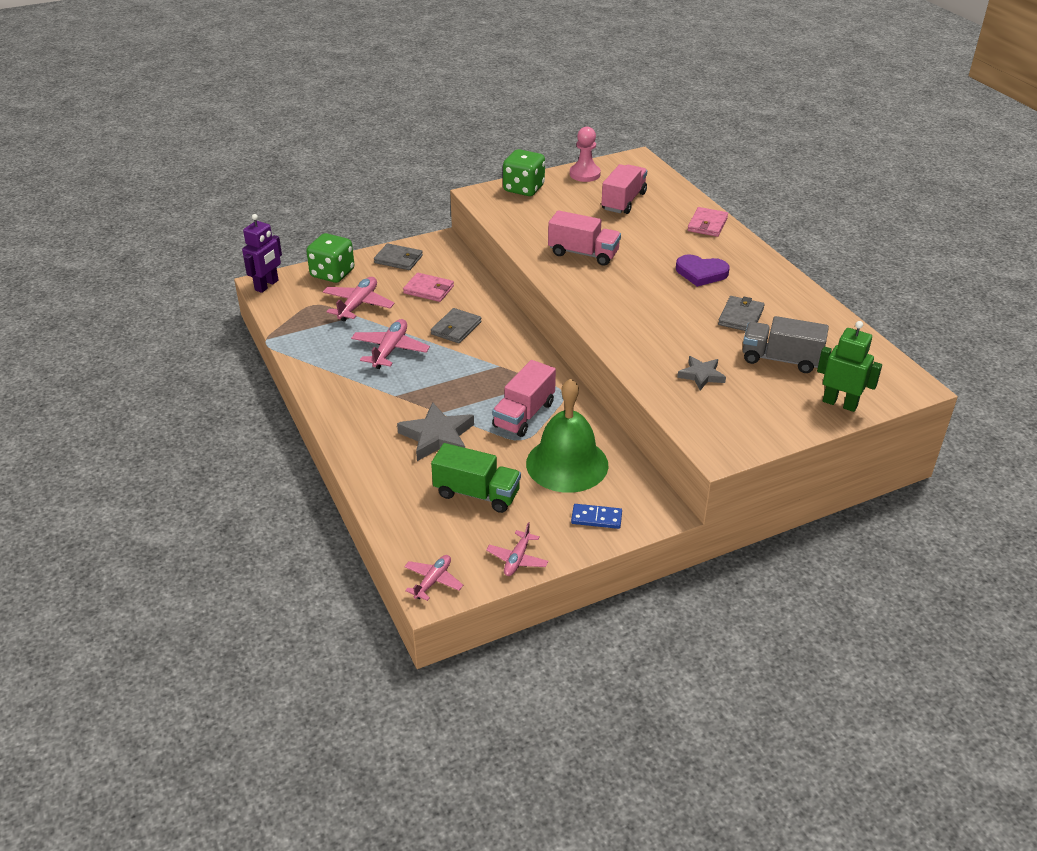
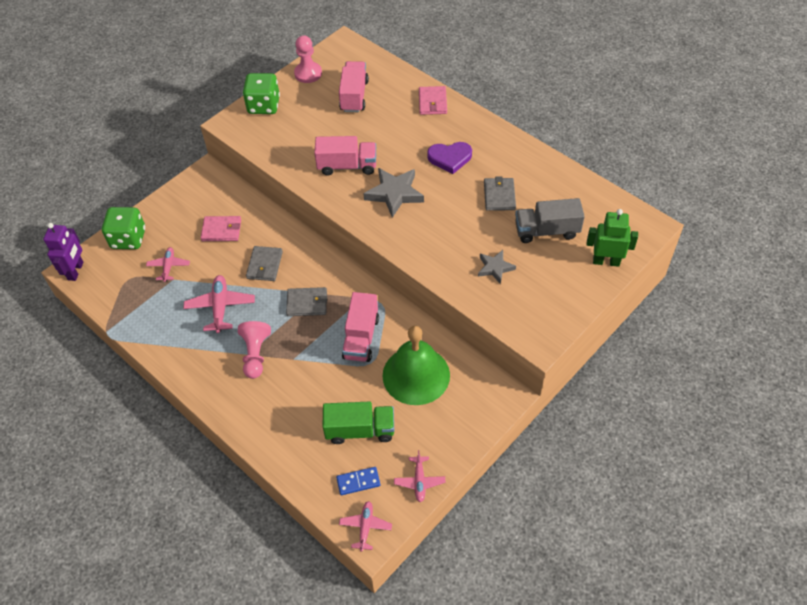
camera: 20 degrees left, 15 degrees up
(358, 305) = (169, 267): pink plane -> pink plane, size x0.63
(398, 259) = (179, 204): grey wallet -> grey wallet (307, 303)
(403, 398) = (255, 354): none -> pink pawn
(437, 437) = (302, 384): grey star -> grey star (394, 194)
(596, 518) = (461, 420): blue domino -> blue domino (358, 482)

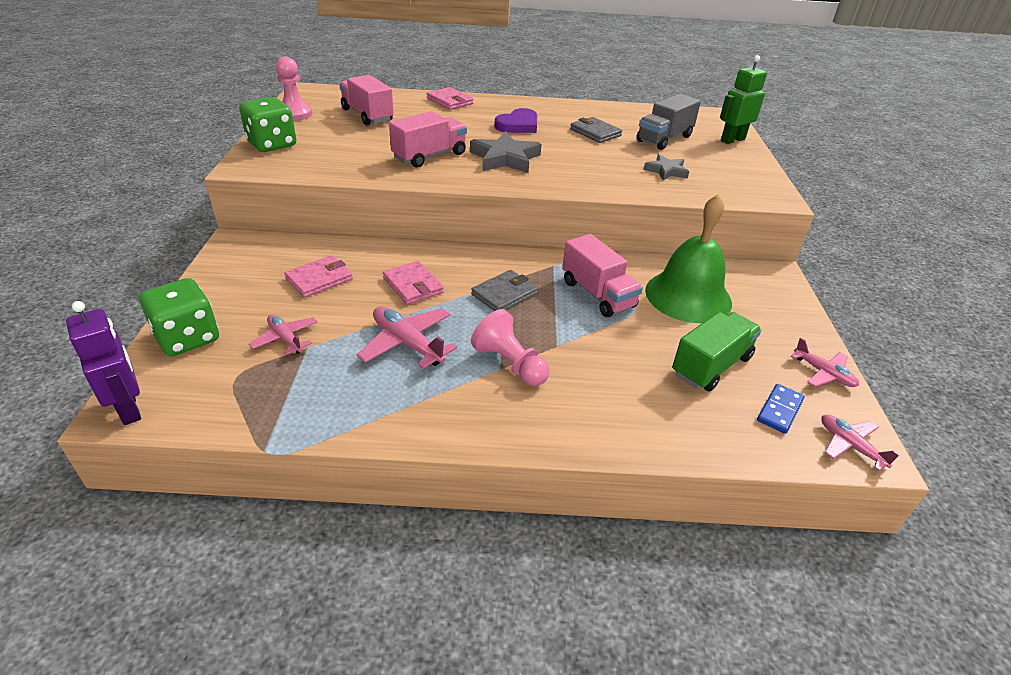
camera: 45 degrees left, 15 degrees down
(264, 265) = (413, 285): grey wallet -> pink wallet

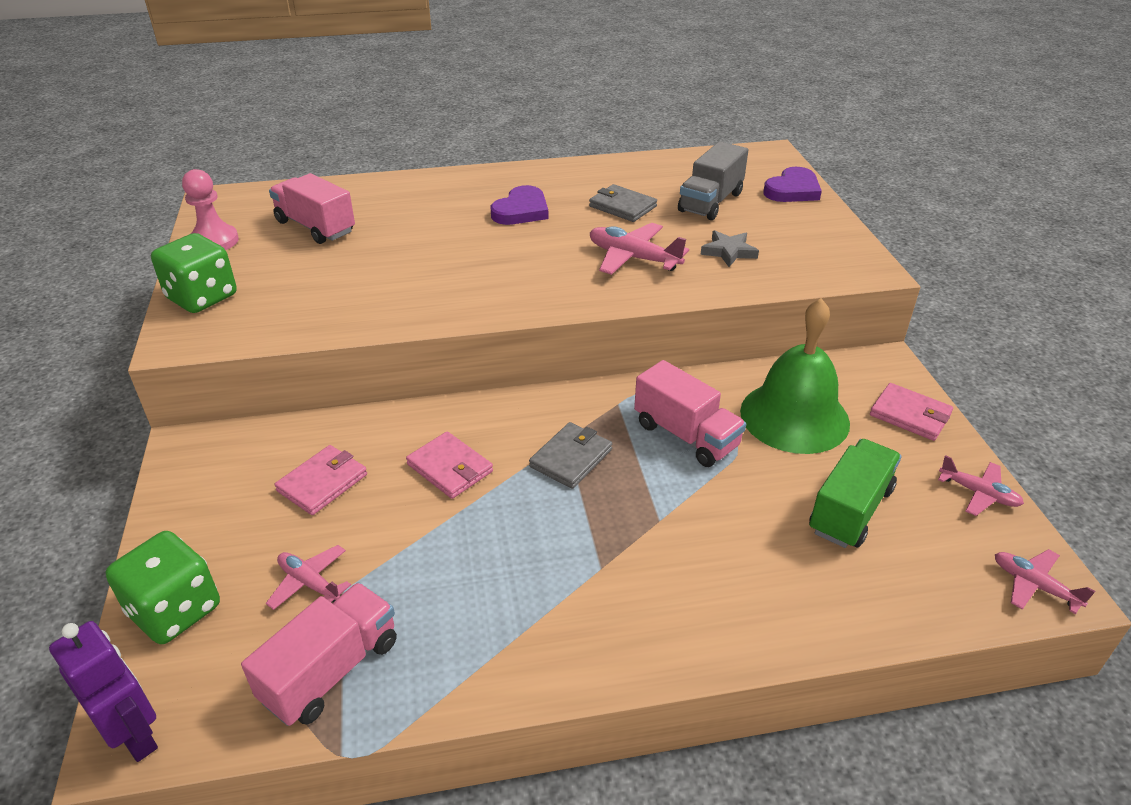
camera: 10 degrees left, 0 degrees up
(407, 343) = (472, 556): pink plane -> pink plane (633, 258)
(429, 156) = (423, 280): pink truck -> pink truck (331, 670)
(449, 101) = (418, 186): pink wallet -> pink wallet (910, 415)
(505, 158) = (522, 266): grey star -> none
(510, 364) = (611, 559): pink pawn -> none
(732, 140) = (792, 190): green robot -> purple heart
(779, 410) = (944, 555): blue domino -> none

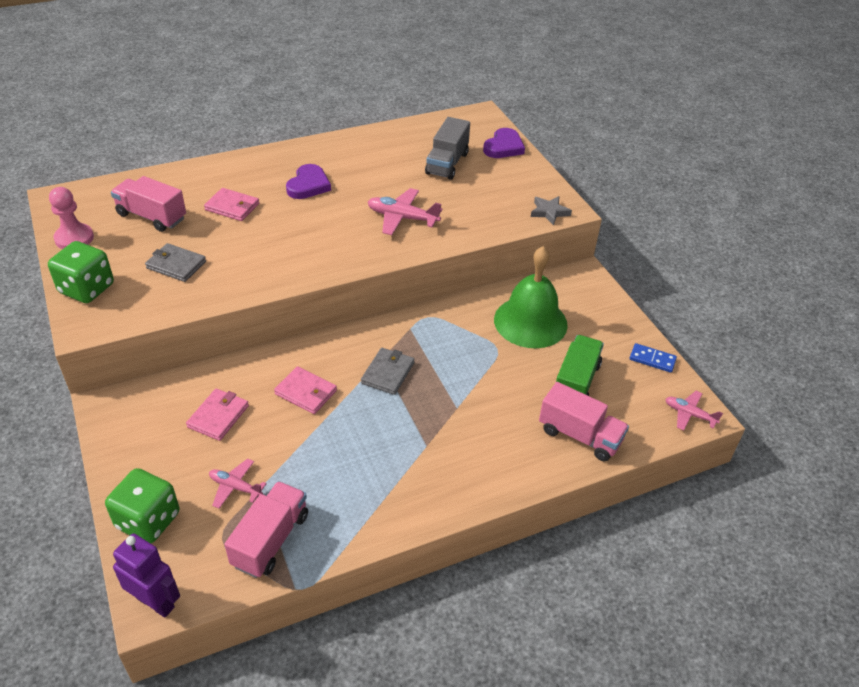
camera: 15 degrees left, 5 degrees up
(622, 206) = (383, 174): grey wallet -> grey wallet (176, 265)
(686, 435) = (461, 345): pink truck -> pink truck (579, 435)
(729, 252) = (468, 205): grey star -> grey star (549, 212)
(910, 415) = (604, 310): pink wallet -> pink wallet (232, 207)
(978, 493) = (652, 359): pink plane -> blue domino

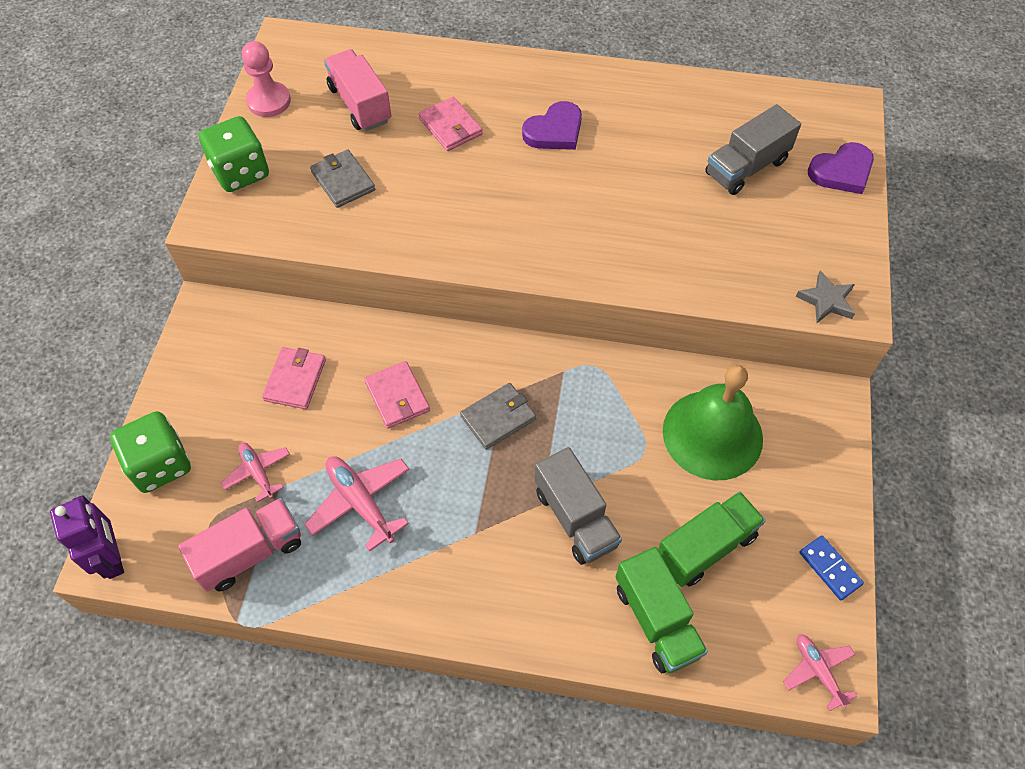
camera: 35 degrees right, 15 degrees up
(218, 416) = (295, 380): pink wallet -> pink wallet turned 45 degrees counterclockwise
(402, 218) = (631, 226): pink plane -> pink plane (360, 502)
(485, 405) = (575, 518): none -> grey truck
(579, 435) = (656, 620): pink truck -> green truck

